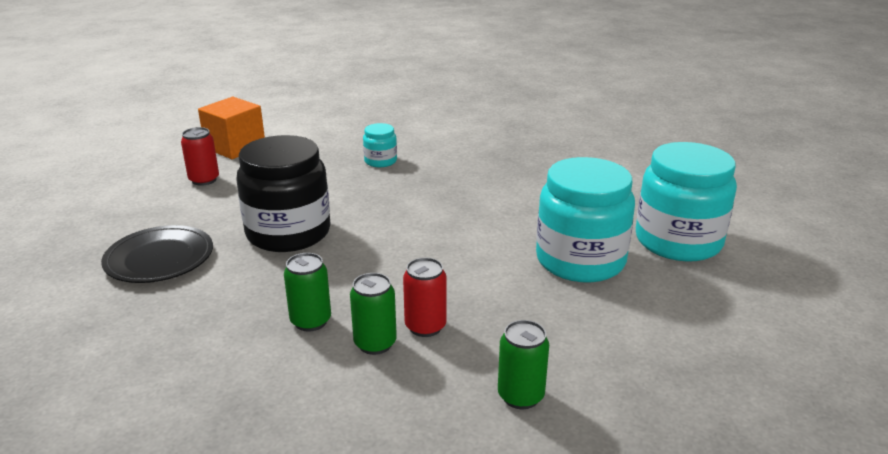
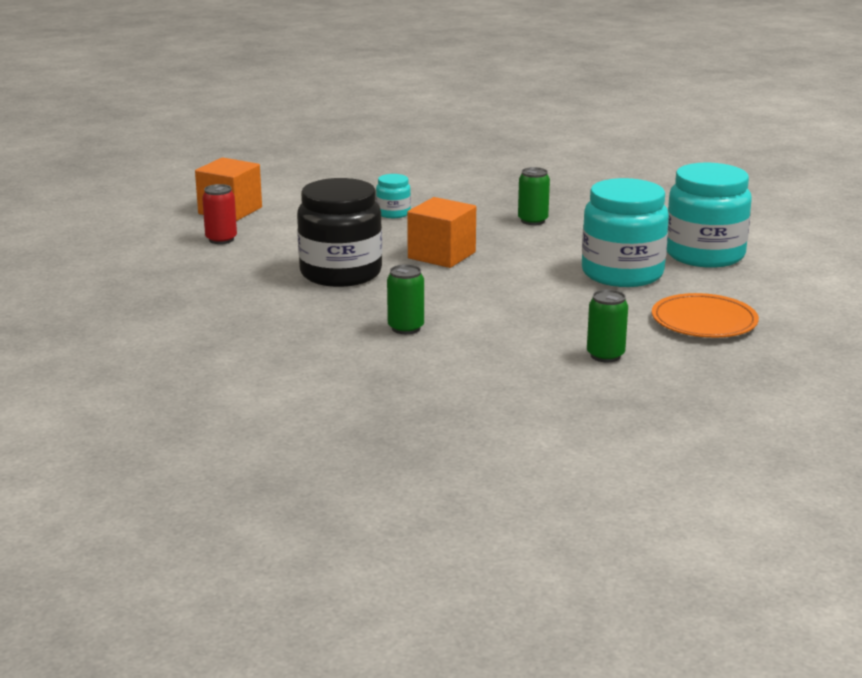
camera: 10 degrees left, 5 degrees down
(159, 259) = (231, 299): black plate -> none
(375, 343) = (470, 337): green can -> green can (532, 221)
(400, 218) = (441, 255): none -> orange cube
(425, 326) = (507, 324): red can -> none
(657, 347) = (704, 321): none -> orange plate

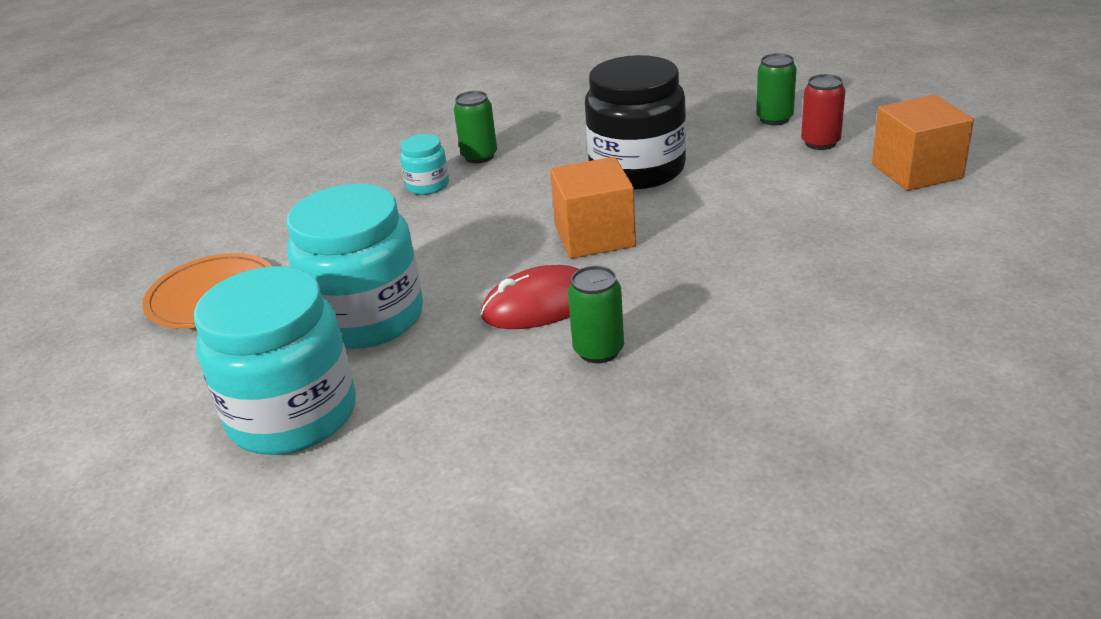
camera: 140 degrees right, 10 degrees up
(393, 213) = (771, 263): turquoise jar -> turquoise jar (427, 185)
(527, 243) = (540, 305): none -> red mouse
(605, 355) = (278, 214): green can -> green can (774, 119)

